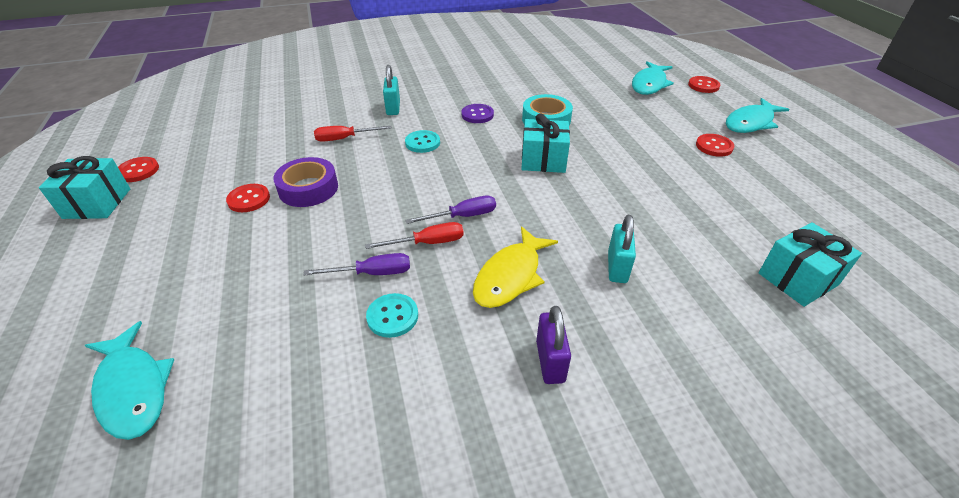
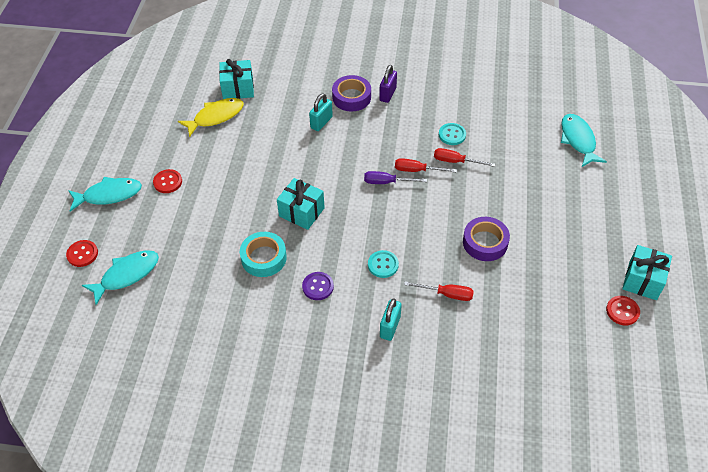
camera: 155 degrees left, 10 degrees up
(249, 199) = (529, 246): red button -> none
(372, 273) = (456, 161): purple screwdriver -> red screwdriver
(510, 276) = (381, 136): yellow fish -> yellow fish (216, 117)
(609, 329) = (351, 97): none -> purple tape

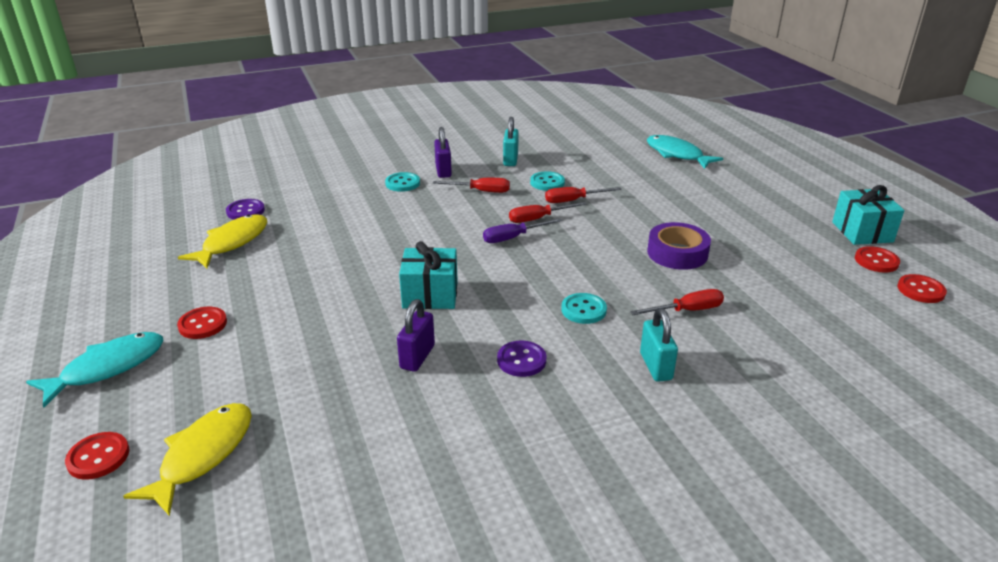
camera: 30 degrees left, 20 degrees down
(127, 275) = (203, 455): turquoise fish -> yellow fish
(238, 88) = (245, 211): turquoise gift -> purple button
(264, 258) = (417, 357): turquoise tape -> purple padlock
(321, 122) = (383, 211): turquoise padlock -> turquoise padlock (510, 160)
(351, 97) = (402, 183): purple tape -> turquoise button
(398, 126) = (481, 191): none -> red screwdriver
(625, 350) = (920, 290): none -> red button

